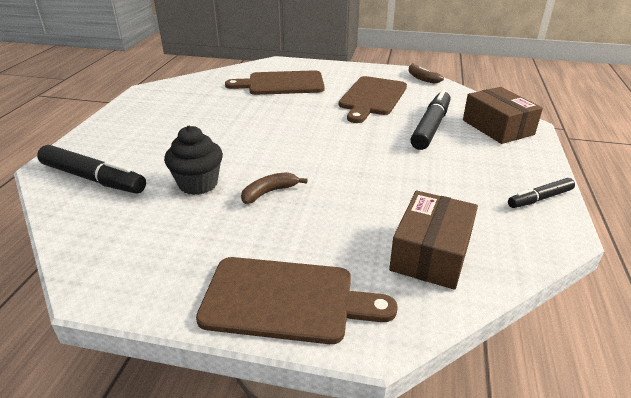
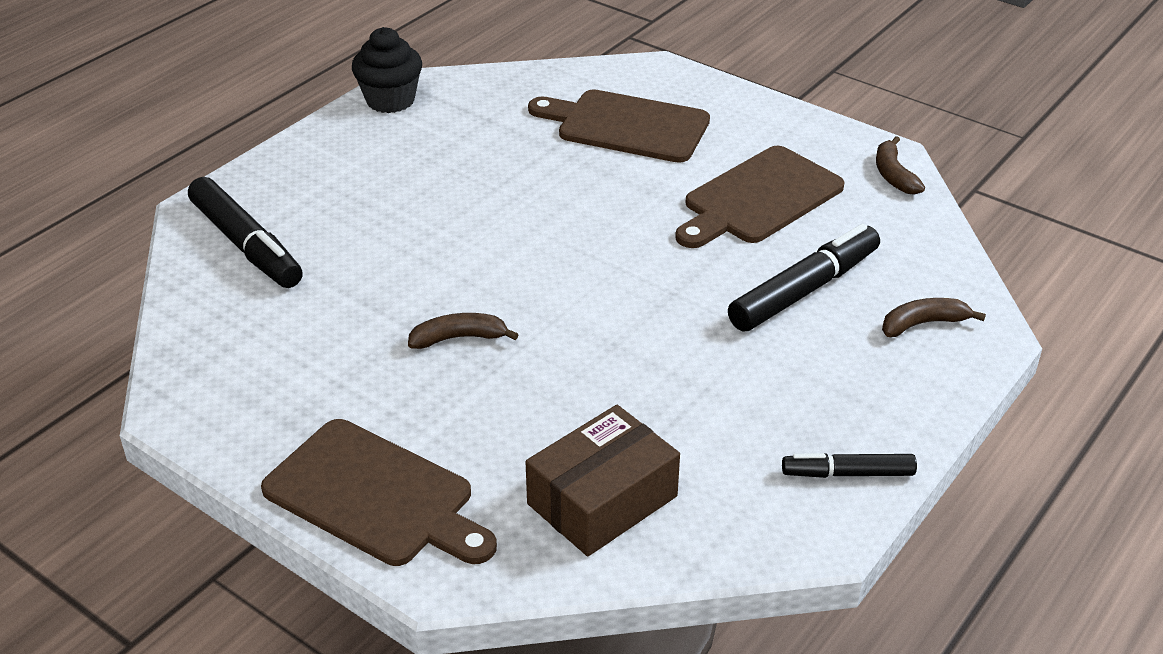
camera: 25 degrees right, 5 degrees up
(198, 184) = (374, 295): black cupcake -> black cupcake (390, 100)
(497, 127) = (923, 324): brown box -> brown banana

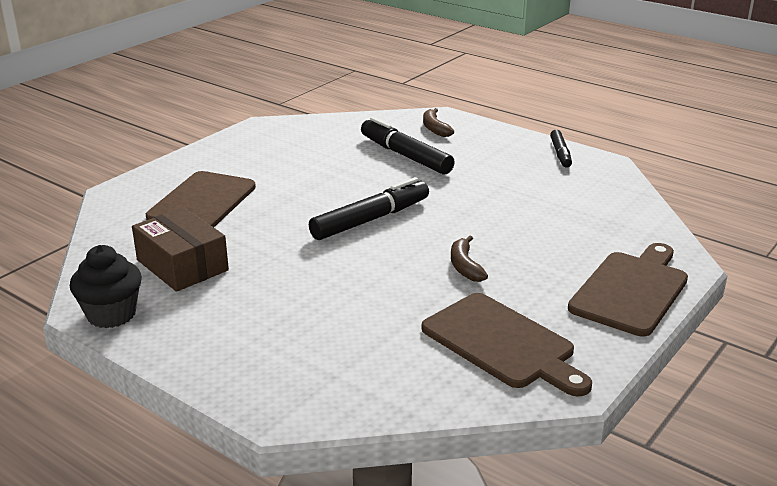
camera: 90 degrees left, 10 degrees down
(246, 245) = (344, 377): black marker -> black marker (370, 219)
(602, 500) = (605, 217): brown box -> brown box (182, 265)
(758, 198) = (306, 164): brown cutting board -> brown cutting board (502, 343)
(893, 175) = (287, 125): brown banana -> none

